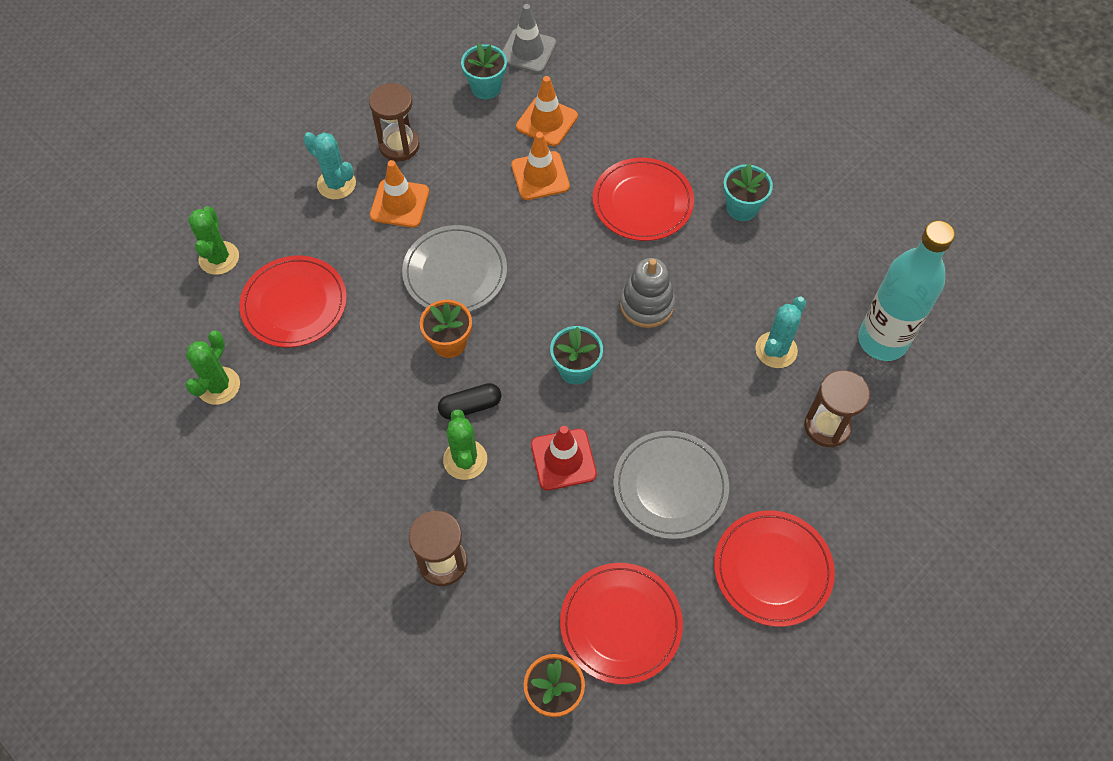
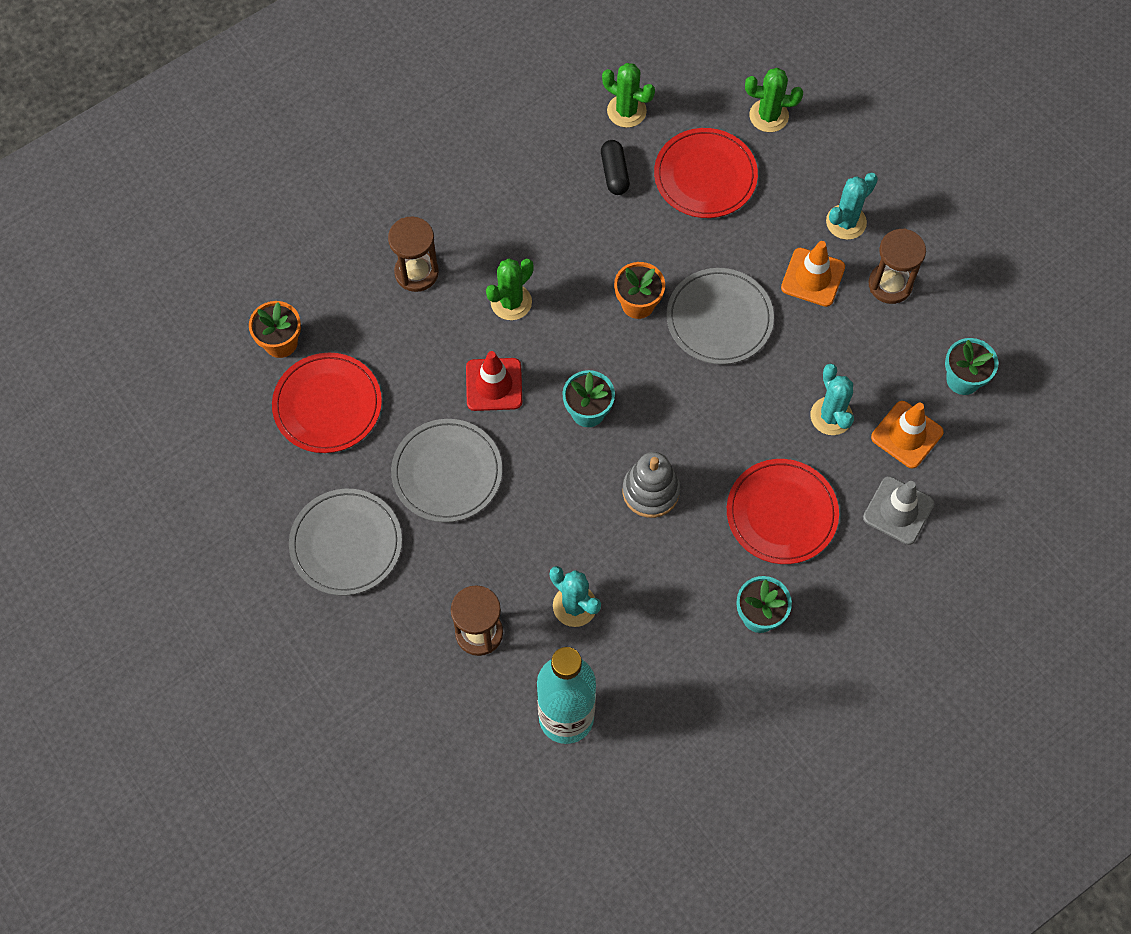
camera: 100 degrees right, 5 degrees up
(465, 459) = (511, 302): green cactus -> green cactus turned 45 degrees counterclockwise
(470, 406) = (565, 313): black capsule -> black capsule (614, 173)
(528, 51) = (1014, 431): grey traffic cone -> grey traffic cone (898, 510)
(540, 176) = (831, 416): orange traffic cone -> turquoise cactus
(772, 569) = (346, 544): red plate -> grey plate

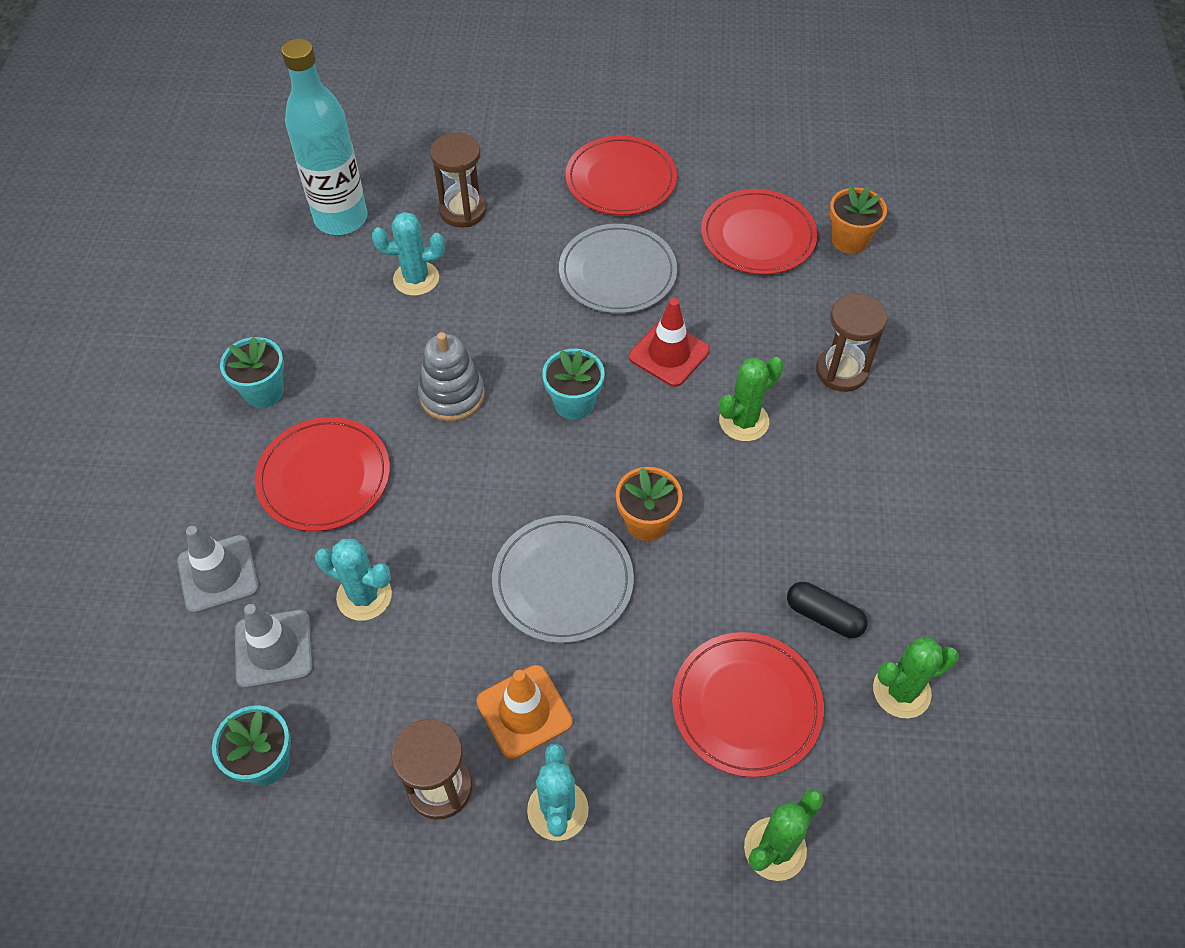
camera: 130 degrees right, 10 degrees down
(346, 544) = (621, 180): grey plate -> red plate
(511, 302) = (744, 421): green cactus -> green cactus turned 60 degrees clockwise
(907, 435) = (274, 649): orange traffic cone -> grey traffic cone

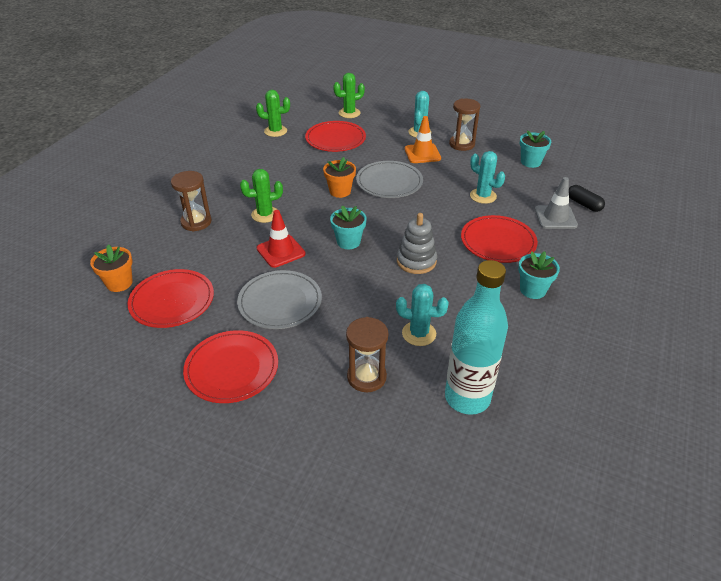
camera: 160 degrees left, 15 degrees down
(274, 649) = (527, 189): grey traffic cone -> none
(824, 616) = (286, 152): black capsule -> black capsule (584, 204)

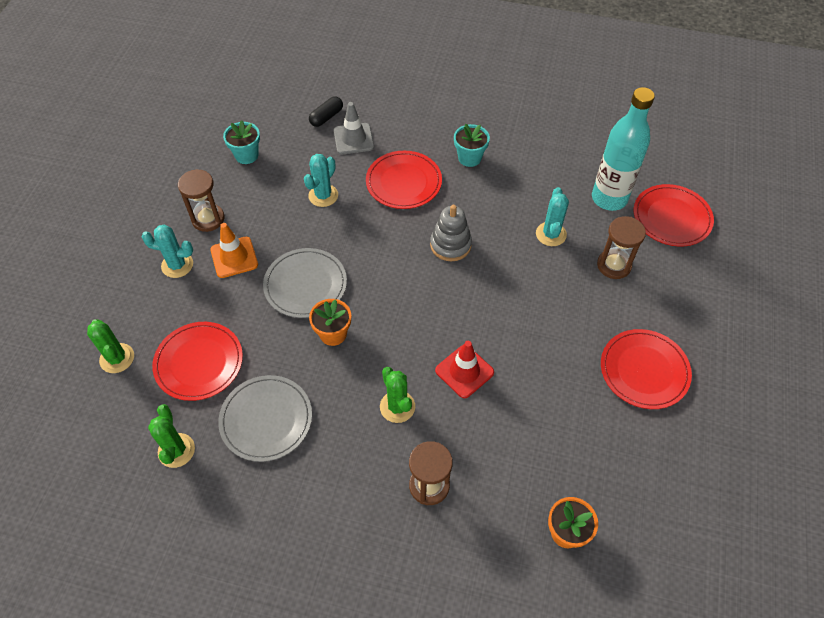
camera: 100 degrees left, 15 degrees up
(172, 301) = (576, 459): red plate -> red plate (671, 217)
(280, 302) = (545, 352): grey plate -> grey plate (266, 419)
(348, 242) = (432, 308): turquoise flower pot -> none

